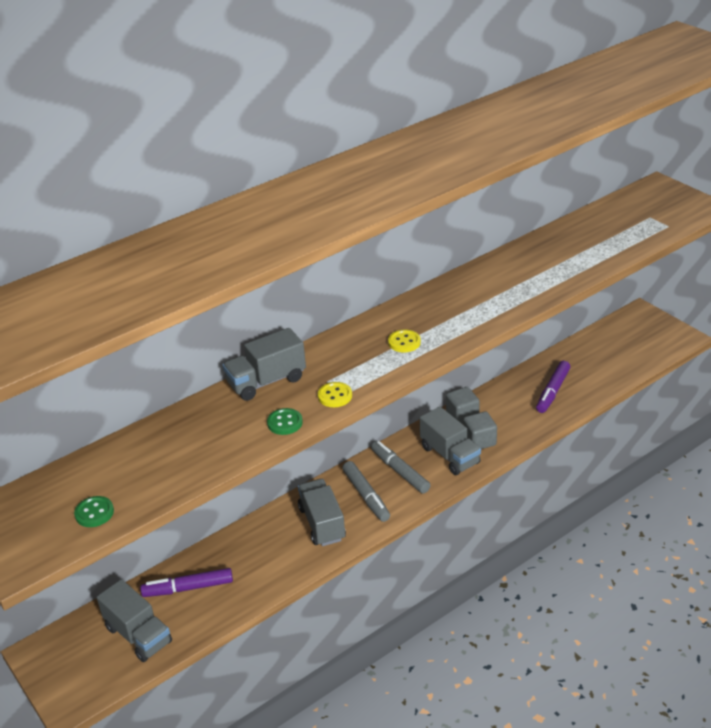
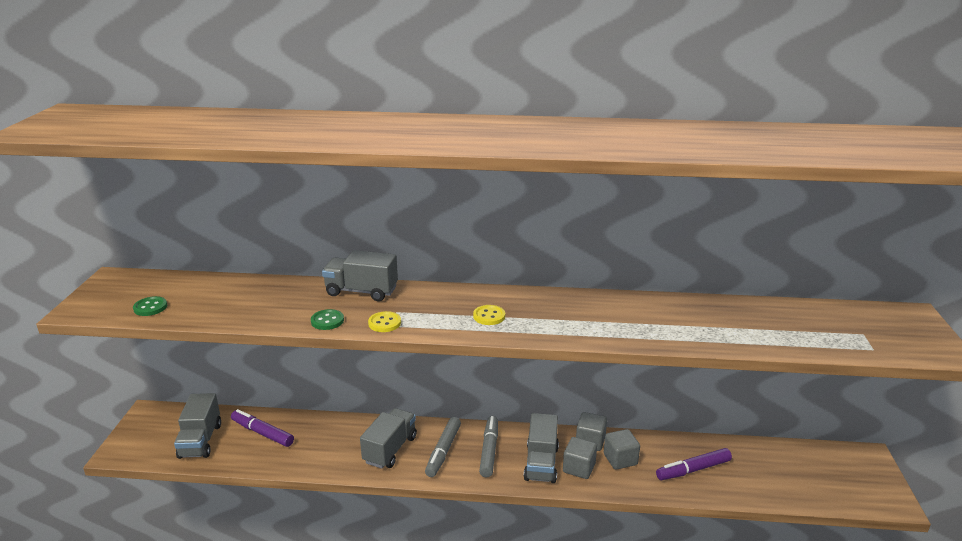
camera: 40 degrees right, 10 degrees down
(498, 415) = (620, 459): none -> grey cube

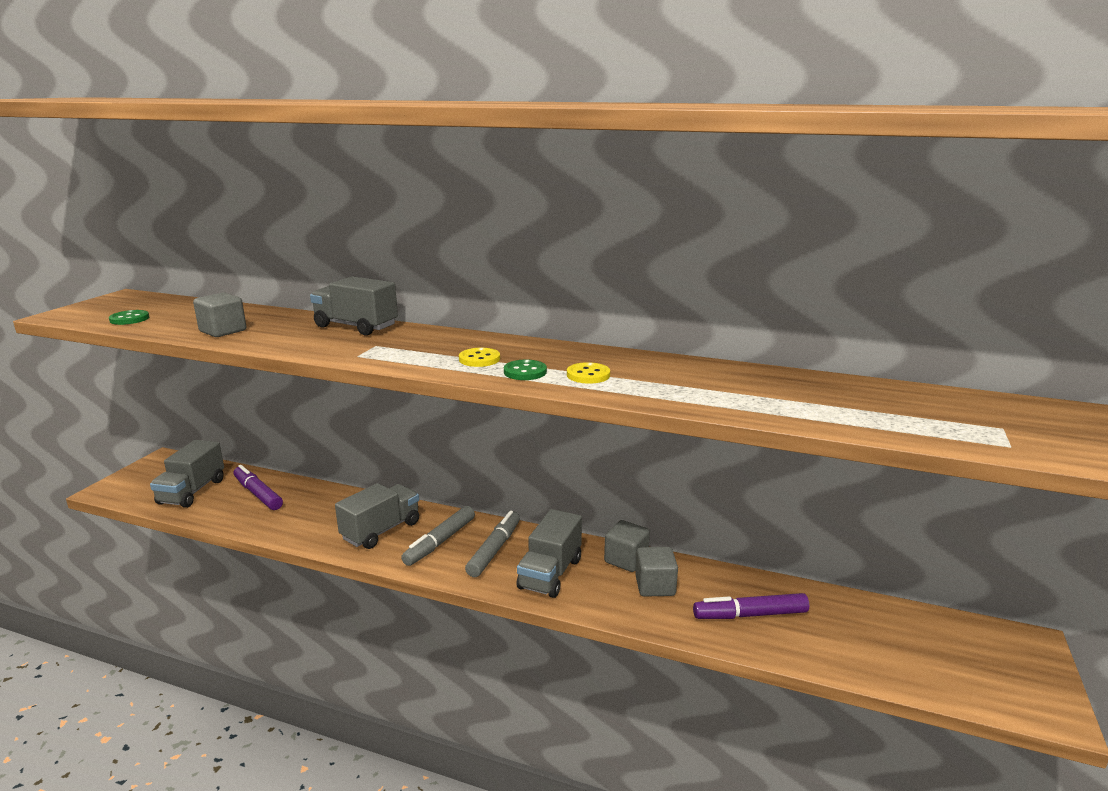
camera: 15 degrees right, 5 degrees down
(327, 321) = (292, 345): green button -> green button (525, 372)
(384, 323) = (352, 353): yellow button -> yellow button (588, 375)
(579, 468) = (595, 587): grey cube -> grey cube (223, 331)

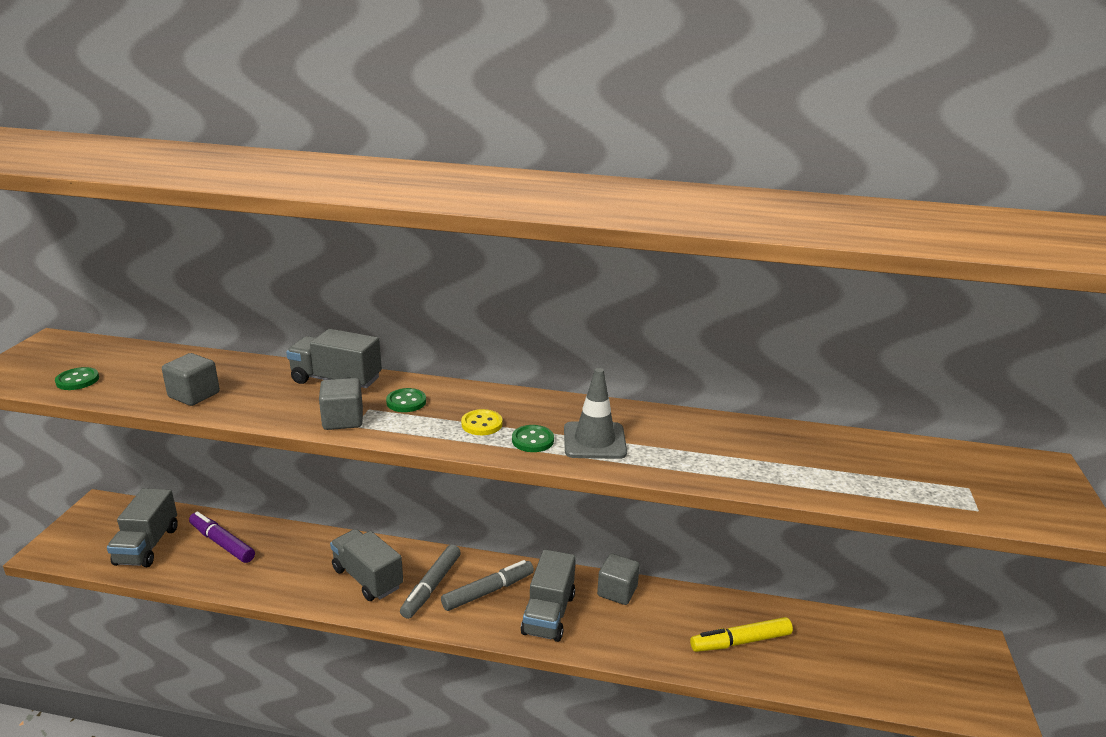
camera: 10 degrees left, 5 degrees up
(381, 531) = (367, 578): grey truck -> grey truck turned 75 degrees counterclockwise
(414, 342) = (406, 402): none -> green button
(494, 550) = (488, 591): grey marker -> grey marker turned 45 degrees clockwise
(588, 375) = (594, 441): yellow button -> grey traffic cone
(655, 586) = (649, 618): grey cube -> grey cube (343, 420)
(750, 615) = (741, 641): purple marker -> yellow marker

